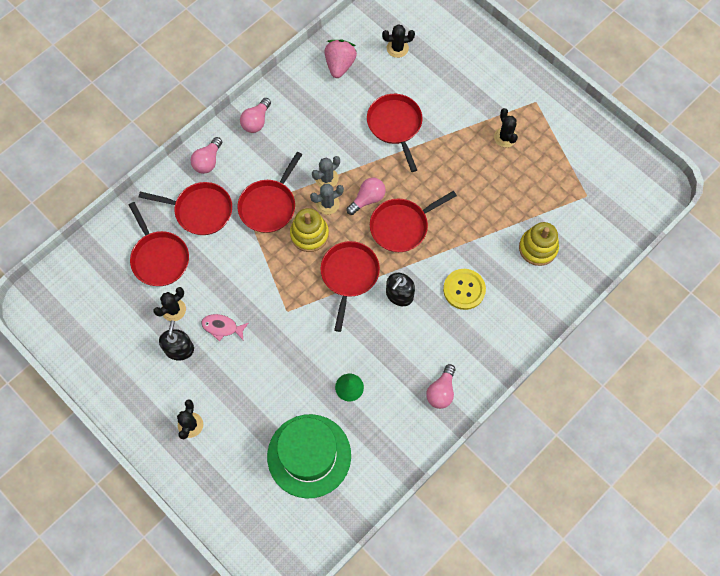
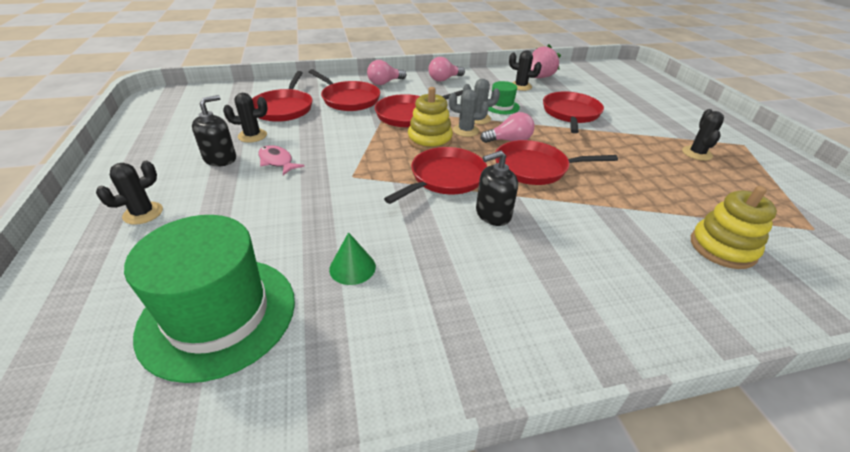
camera: 30 degrees right, 30 degrees down
(334, 145) = (501, 106): none -> green hat
(397, 48) = (598, 84): black cactus -> black cactus (521, 86)
(441, 391) = (482, 339): pink light bulb -> none
(464, 289) = (587, 243): yellow button -> none

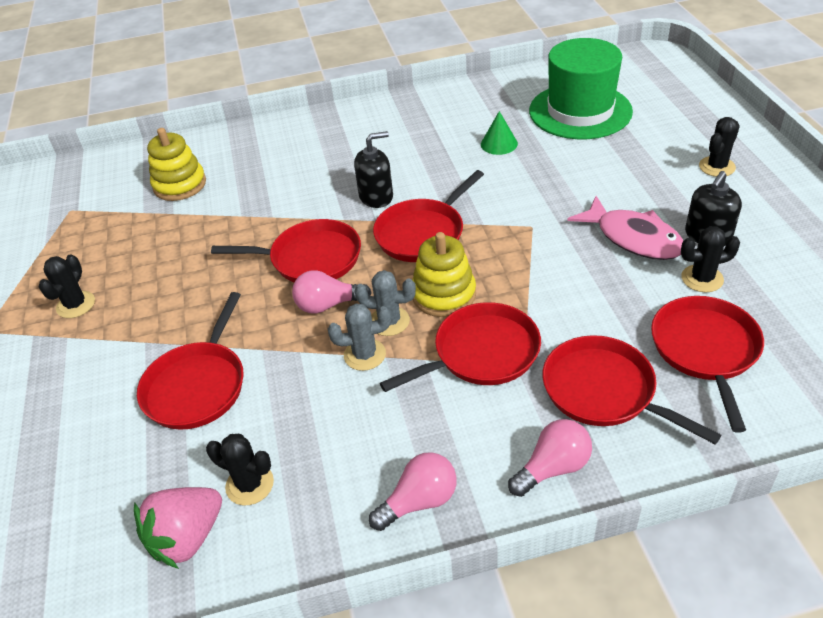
camera: 175 degrees left, 5 degrees up
(277, 161) = (633, 238): pink fish -> pink fish, size x1.64
(501, 106) = (314, 397): green hat -> none

